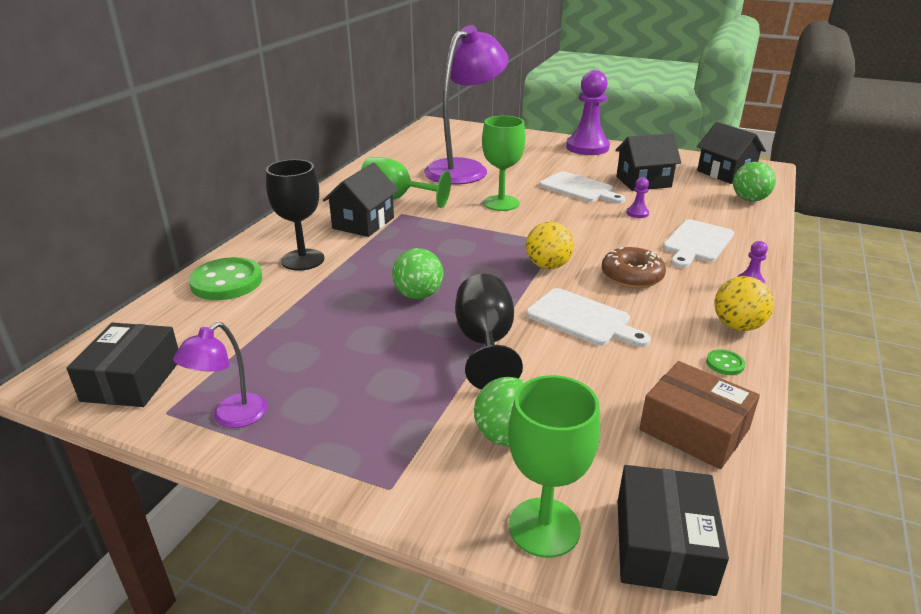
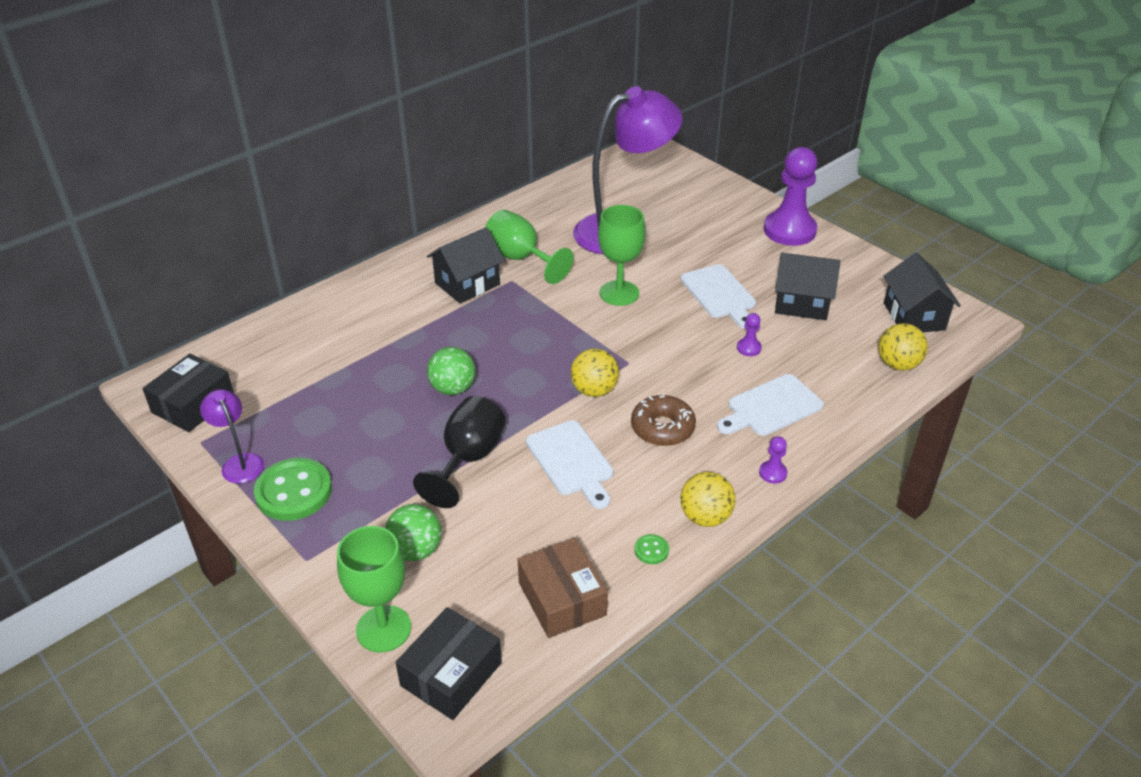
camera: 25 degrees right, 10 degrees up
(226, 282) = (310, 323): green button -> green button (294, 491)
(231, 417) = (239, 462): purple lamp -> purple lamp turned 90 degrees clockwise
(303, 260) = (385, 316): black goblet -> none
(749, 199) = (898, 364): green ball -> yellow ball

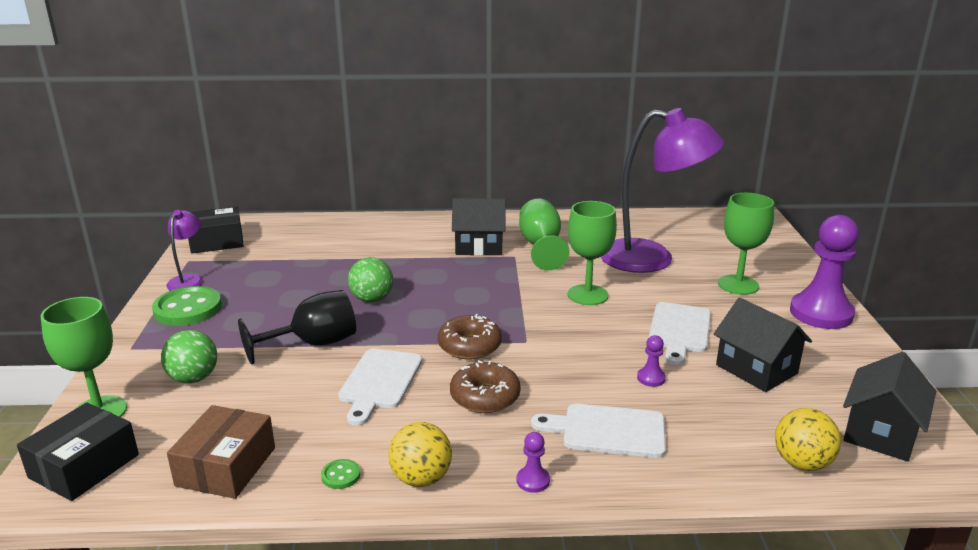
camera: 40 degrees right, 15 degrees down
(451, 674) = (84, 466): black box -> black box turned 45 degrees counterclockwise
(594, 390) = (469, 346): yellow ball -> brown donut
(711, 229) = (738, 285): none -> green goblet

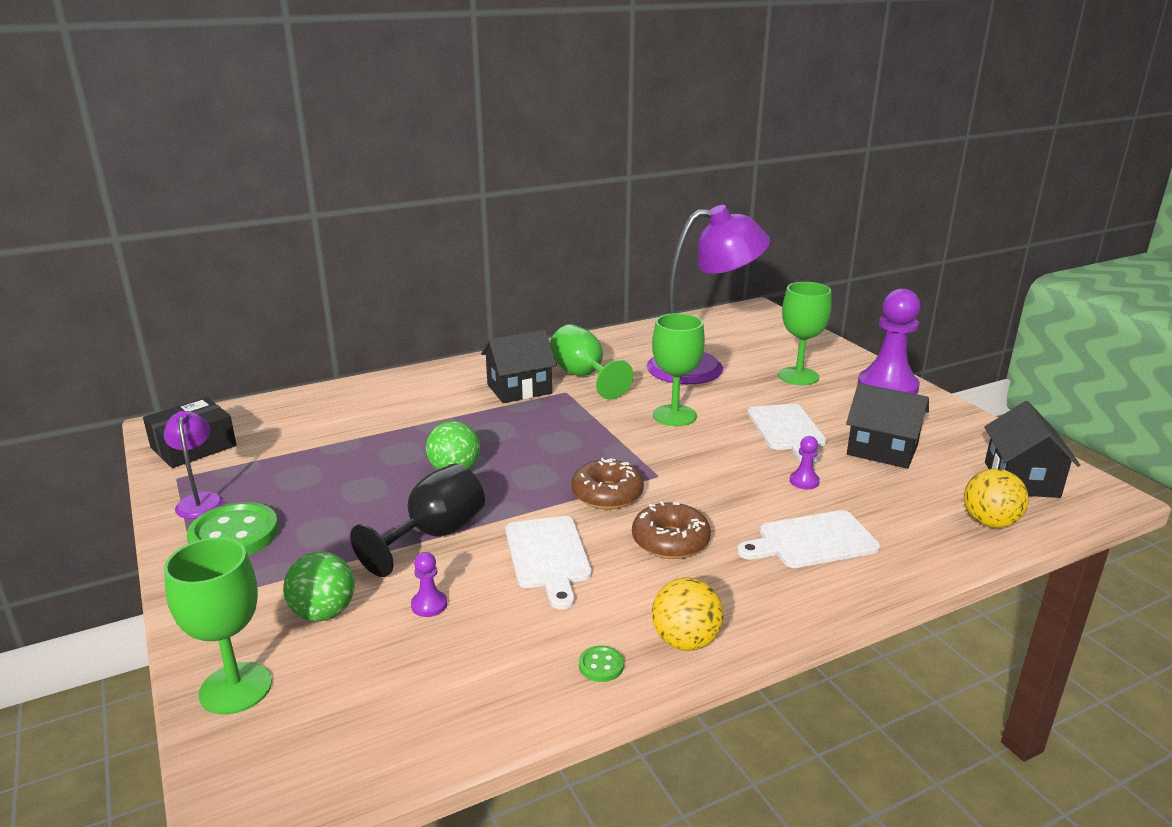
camera: 25 degrees left, 0 degrees up
(84, 466) = (280, 757): black box -> none
(226, 466) = (463, 698): brown box -> none
(533, 481) = (791, 609): purple pawn -> purple pawn (429, 605)

